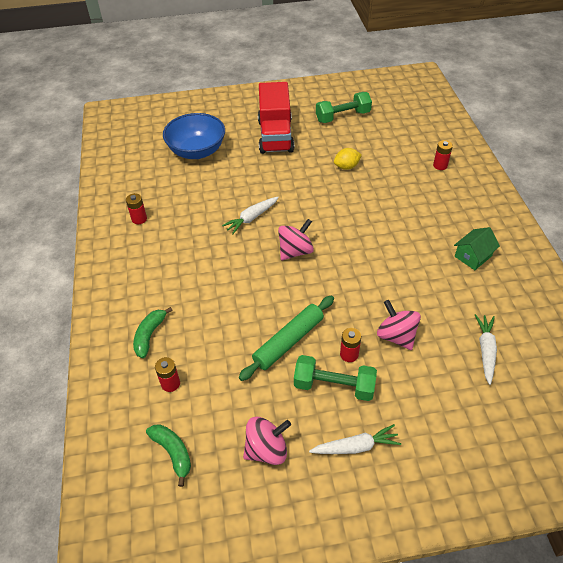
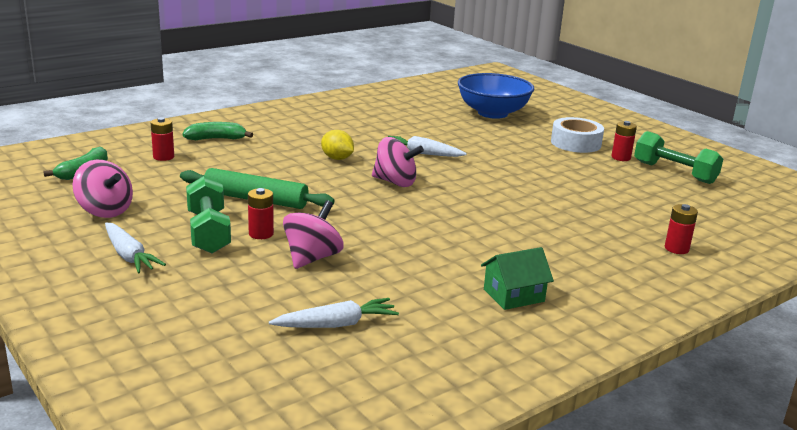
camera: 60 degrees right, 25 degrees down
(139, 219) = (362, 108): red battery -> red battery (621, 157)
(275, 136) = (576, 143): red truck -> white tape
(346, 167) = (579, 188): yellow lemon -> yellow lemon (337, 158)
(473, 256) = (513, 295): green house -> green house turned 45 degrees counterclockwise

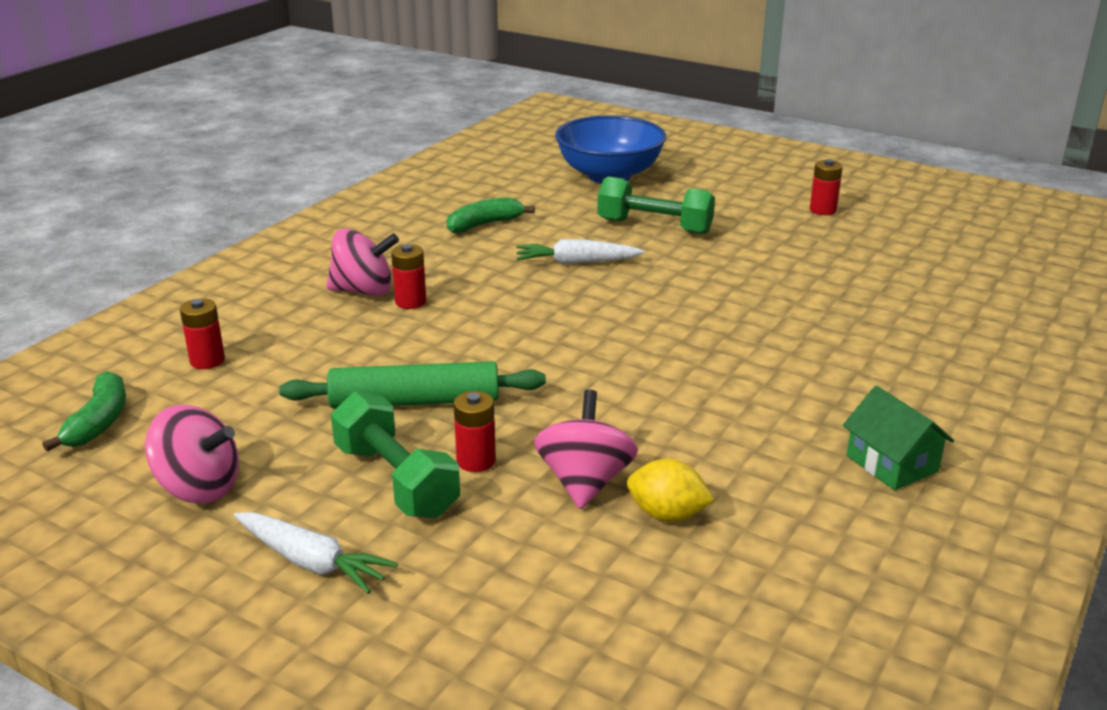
camera: 20 degrees left, 5 degrees up
(216, 139) = (262, 307): green banana -> green banana (485, 224)
(336, 324) = (717, 588): white carrot -> none
(337, 158) = (469, 299): yellow lemon -> yellow lemon (667, 514)
(395, 182) = (583, 320): pink spinning top -> pink spinning top (364, 291)
(513, 295) = (891, 464): green house -> green house turned 75 degrees counterclockwise
(576, 143) = (751, 200): white tape -> none
(674, 172) = (901, 218): green dumbbell -> green dumbbell (654, 226)
(676, 249) = (1005, 333): red battery -> red battery (410, 302)

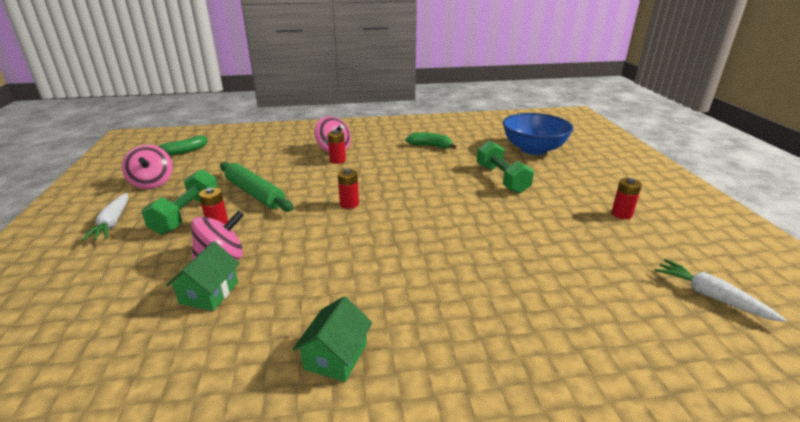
camera: 50 degrees right, 0 degrees up
(207, 361) = (244, 148): red battery -> red battery (349, 204)
(576, 262) = (430, 176): white carrot -> white carrot (710, 296)
(667, 514) = (209, 293): yellow lemon -> green house

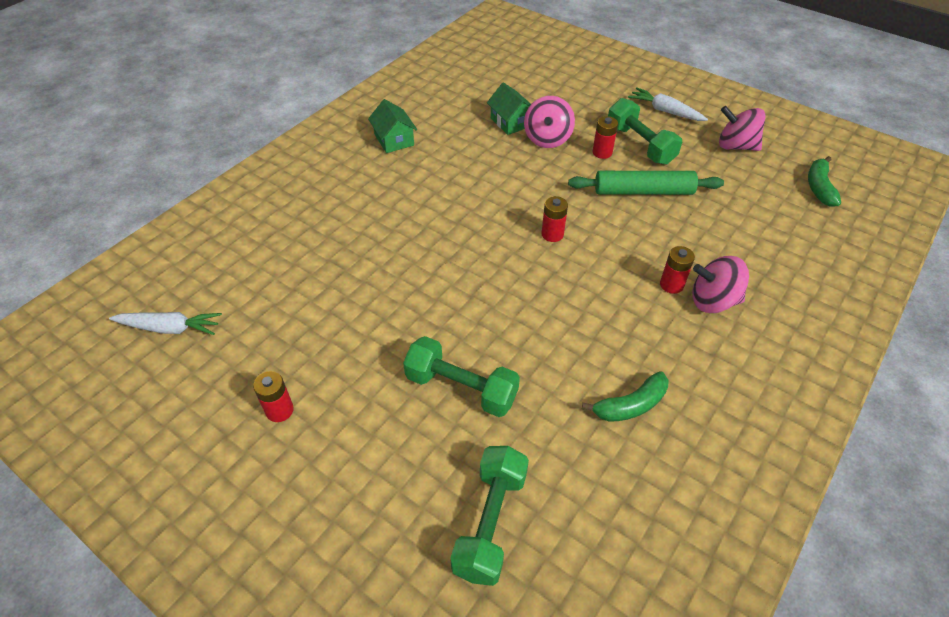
camera: 135 degrees right, 20 degrees up
(533, 149) = (490, 522): blue bowl -> green dumbbell

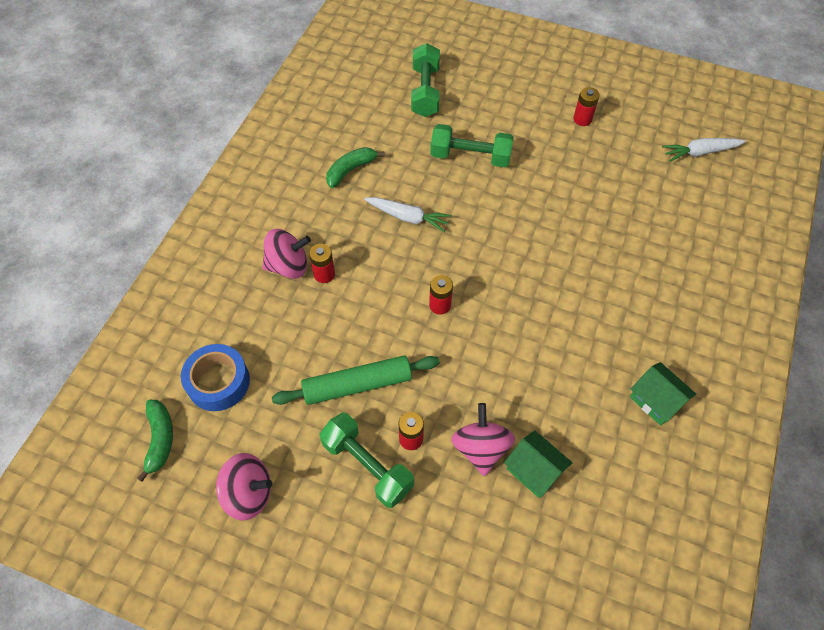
camera: 165 degrees right, 10 degrees up
(665, 111) = (339, 549): white carrot -> white carrot (408, 217)
(775, 216) = (218, 382): none -> blue tape

